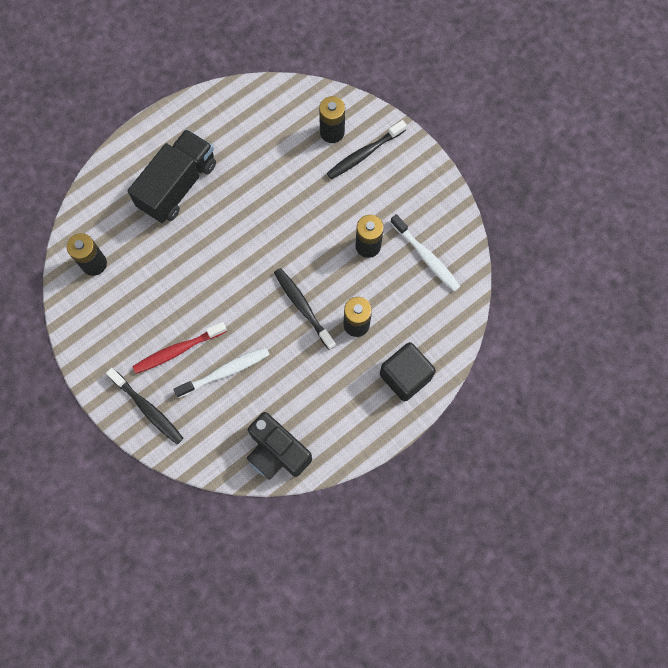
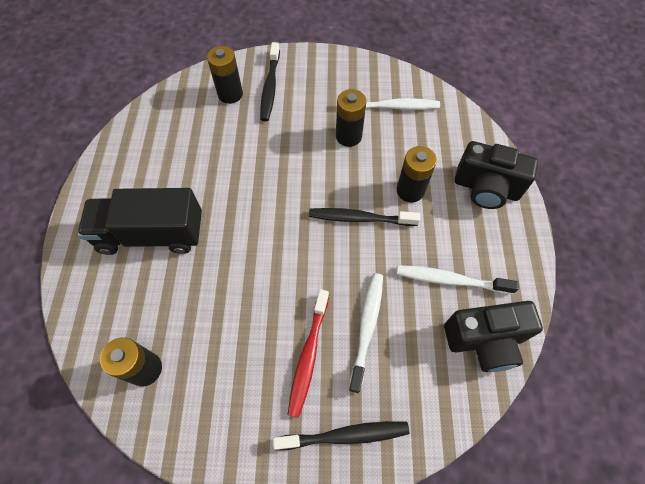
camera: 50 degrees left, 10 degrees down
(178, 185) = (151, 234): black truck -> black truck turned 75 degrees counterclockwise
(305, 401) = (451, 280): none -> white toothbrush
(405, 376) = (486, 188): black cube -> black camera

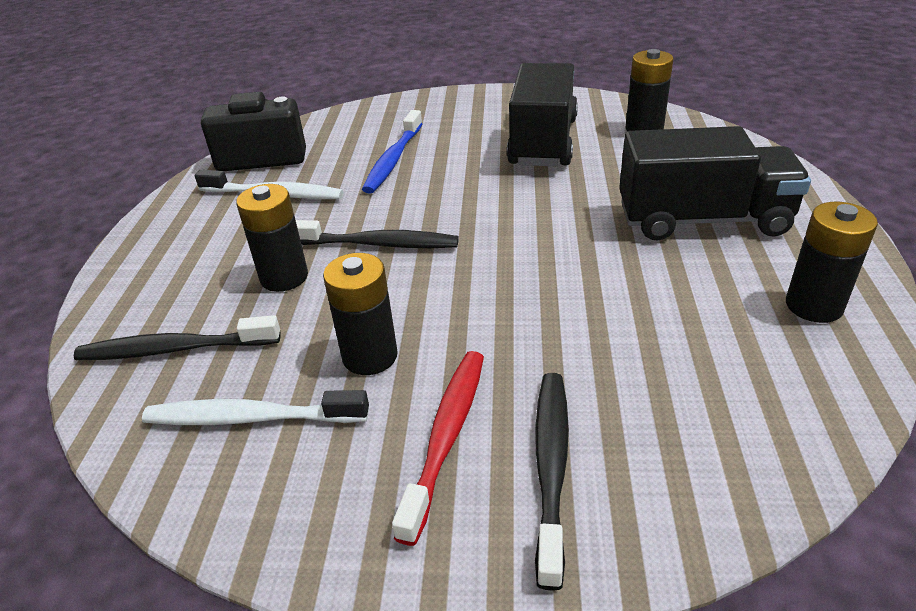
camera: 175 degrees left, 25 degrees down
(230, 94) = (653, 446): black battery -> black battery (814, 306)
(238, 350) = (543, 142): none -> black truck
(308, 355) = (463, 142): red toothbrush -> red toothbrush (446, 437)
(344, 435) = (430, 108): black toothbrush -> black toothbrush (176, 349)
(366, 328) = (393, 159): white toothbrush -> blue toothbrush
(486, 188) = (156, 283): black camera -> none

